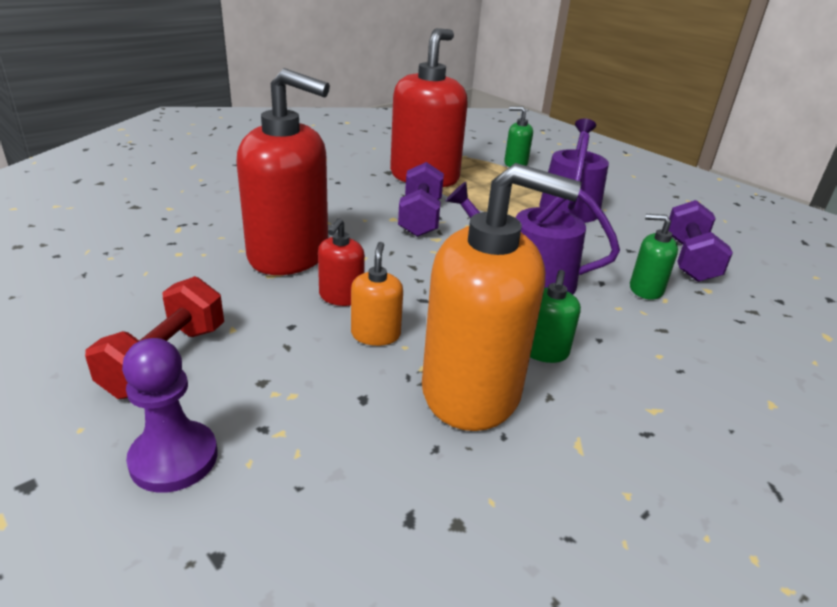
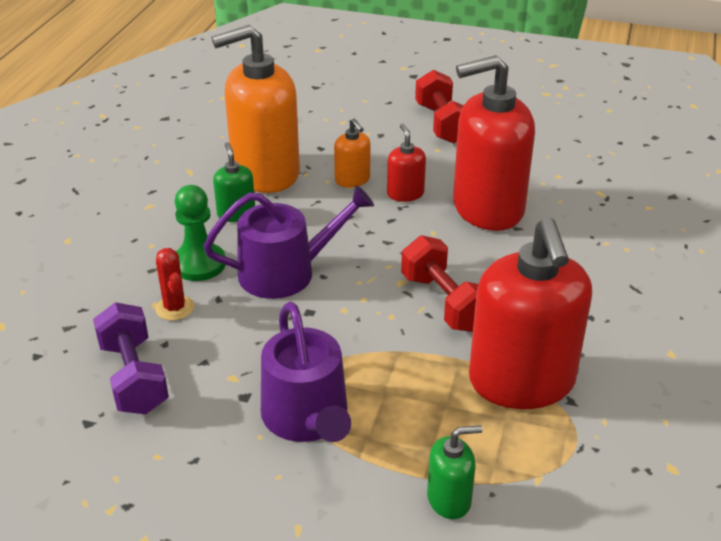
camera: 150 degrees right, 5 degrees up
(174, 458) = (373, 99): purple pawn -> none
(420, 218) = (444, 302): purple dumbbell -> red dumbbell
(609, 315) = (199, 264): none -> green pawn
(645, 289) = (175, 308): green soap dispenser -> red cactus

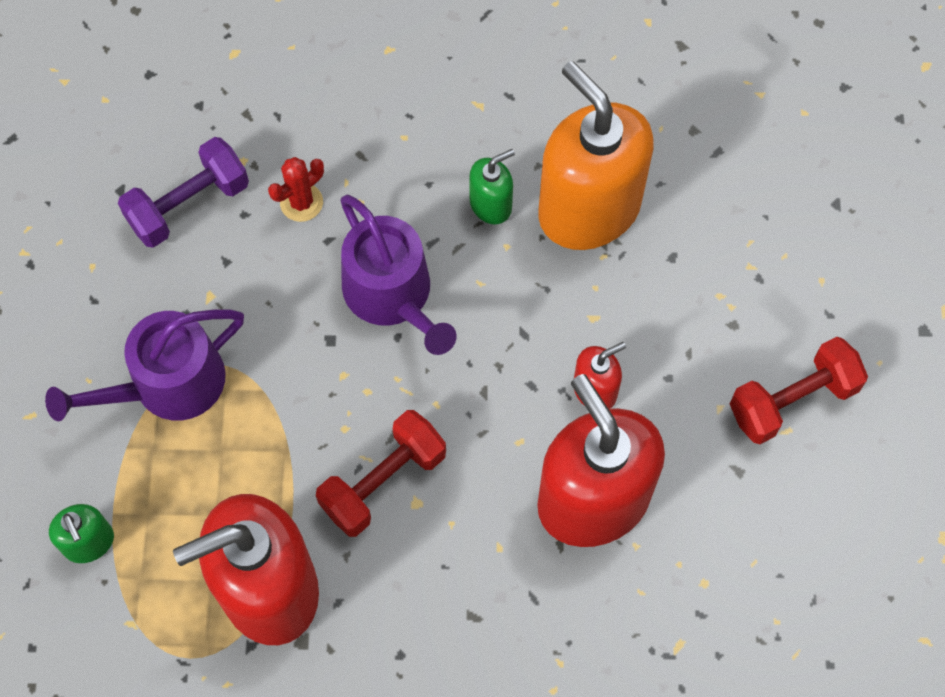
camera: 75 degrees right, 30 degrees up
(199, 264) = (383, 199): green pawn -> none
(352, 180) = (607, 317): orange soap dispenser -> none

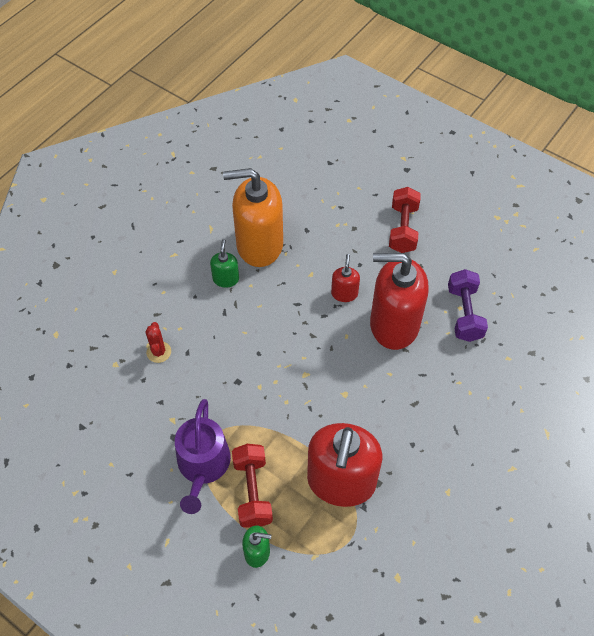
camera: 55 degrees left, 10 degrees down
(189, 205) = (117, 400): purple dumbbell -> purple dumbbell (464, 313)
(383, 482) = (324, 401): red dumbbell -> red dumbbell (253, 491)
(392, 295) = (237, 343): purple watering can -> none

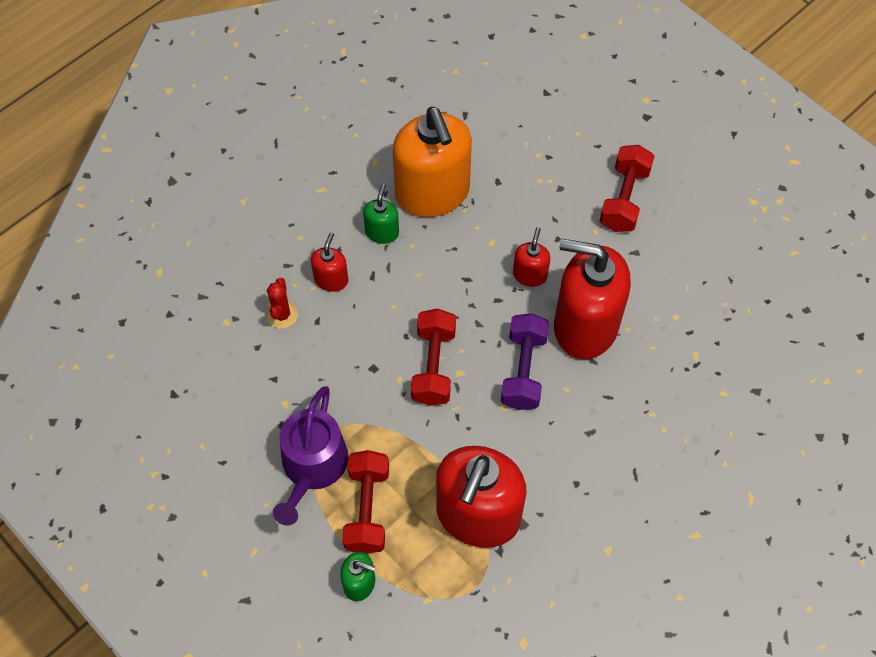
camera: 10 degrees right, 5 degrees up
(193, 320) = (331, 279): none -> red soap dispenser
(259, 245) = (432, 193): orange soap dispenser -> orange soap dispenser turned 120 degrees counterclockwise
(284, 372) = (433, 366): none -> red dumbbell
(464, 313) = (680, 325): purple dumbbell -> purple dumbbell (524, 370)

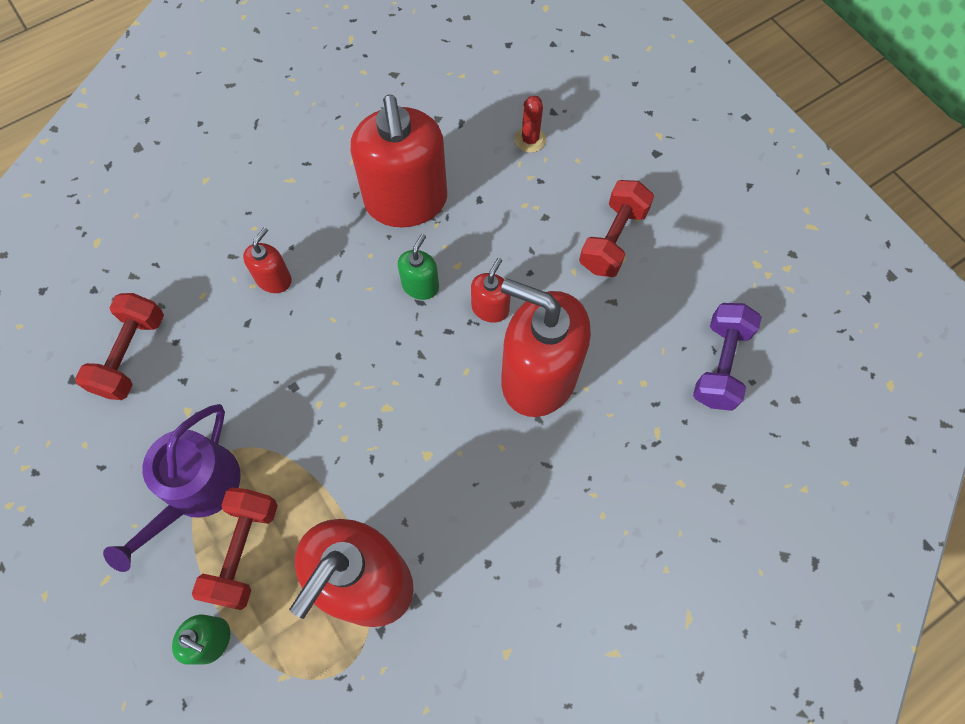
camera: 10 degrees right, 5 degrees up
(282, 315) = (211, 310): red cactus -> red cactus (530, 140)
(382, 232) = (341, 236): green soap dispenser -> green soap dispenser (420, 286)
(432, 193) = (406, 201): orange soap dispenser -> red soap dispenser
(433, 366) = (359, 395): red dumbbell -> red dumbbell (131, 355)
(524, 370) = (458, 417): purple dumbbell -> purple dumbbell (720, 365)

